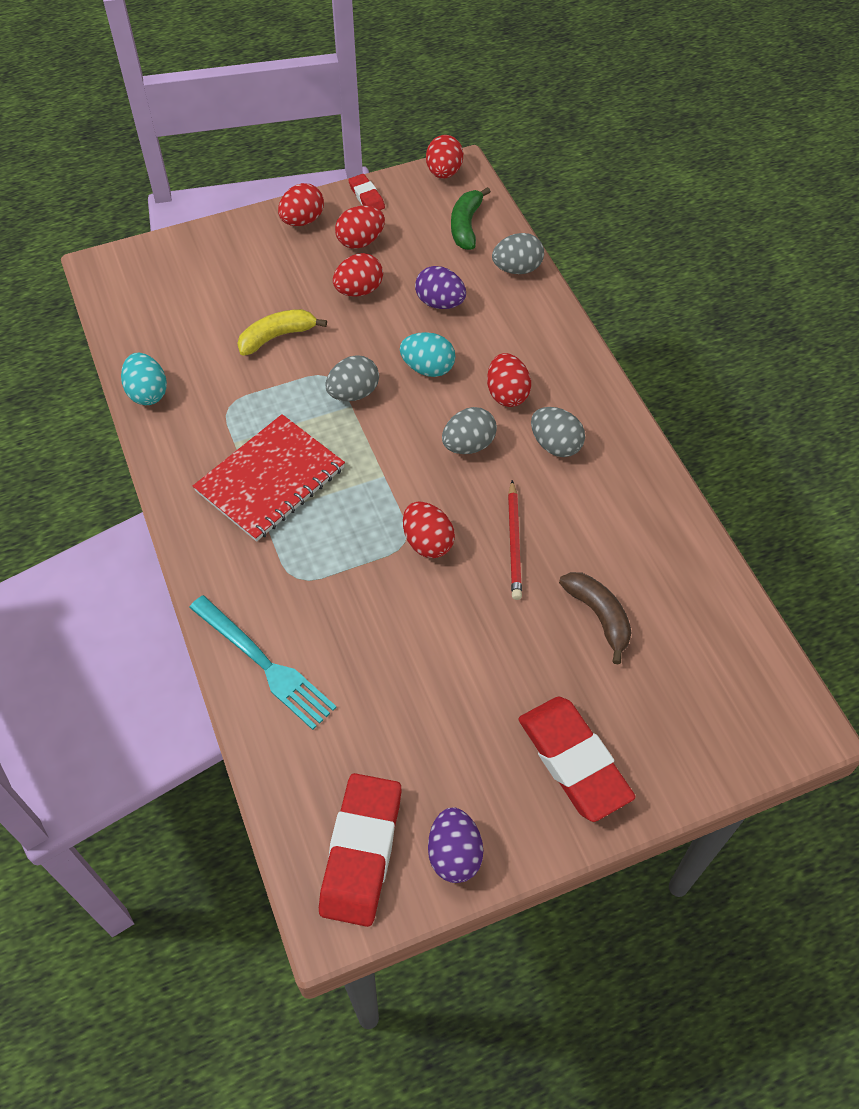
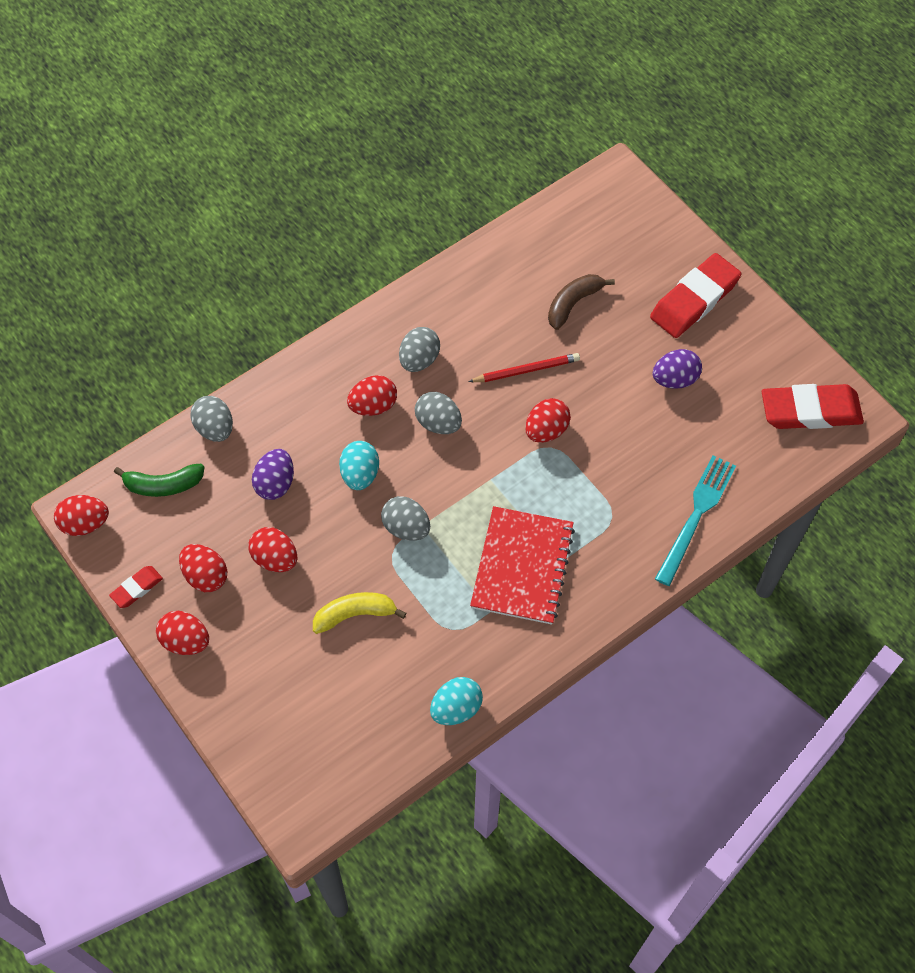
camera: 105 degrees left, 5 degrees up
(270, 480) = (522, 567): red notebook -> red notebook turned 75 degrees clockwise
(277, 337) = (354, 614): yellow banana -> yellow banana turned 120 degrees clockwise
(454, 854) = (788, 356): purple egg -> purple egg (675, 379)

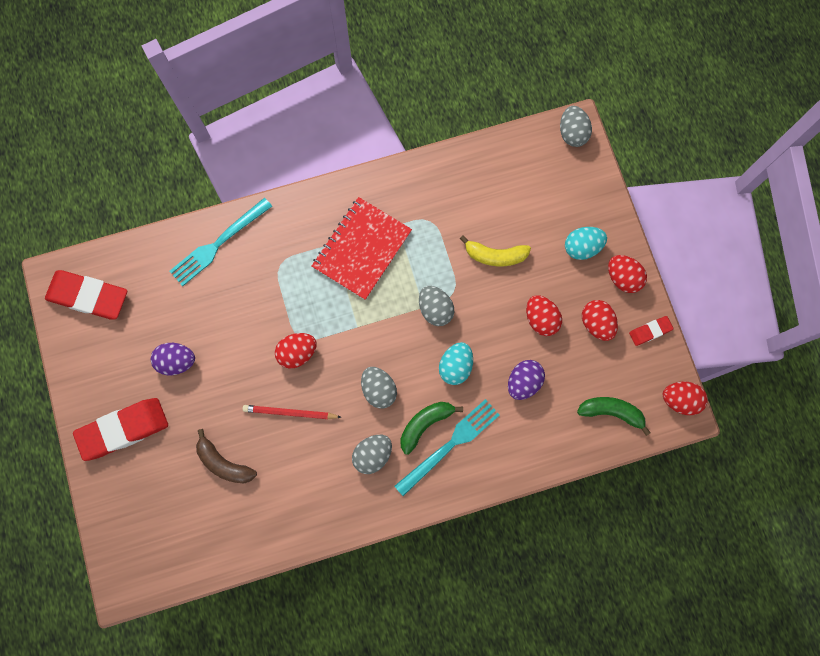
camera: 160 degrees left, 15 degrees up
(215, 428) = (558, 449): grey egg -> grey egg (572, 133)
(337, 395) = (450, 444): none -> turquoise fork
(373, 406) = (425, 424): red egg -> green banana
(456, 708) = (447, 166): turquoise egg -> turquoise egg (582, 247)
(573, 303) = (224, 463): brown banana -> brown banana turned 60 degrees clockwise

